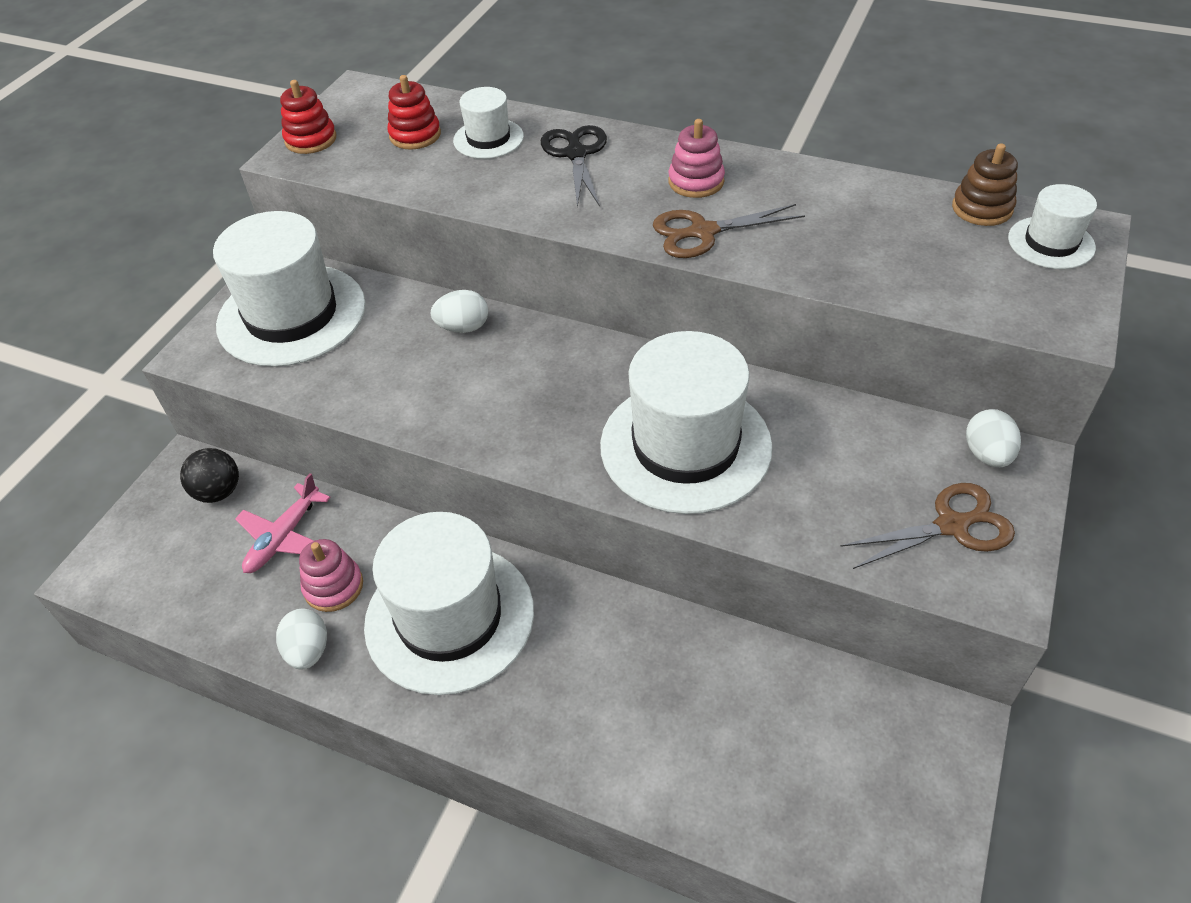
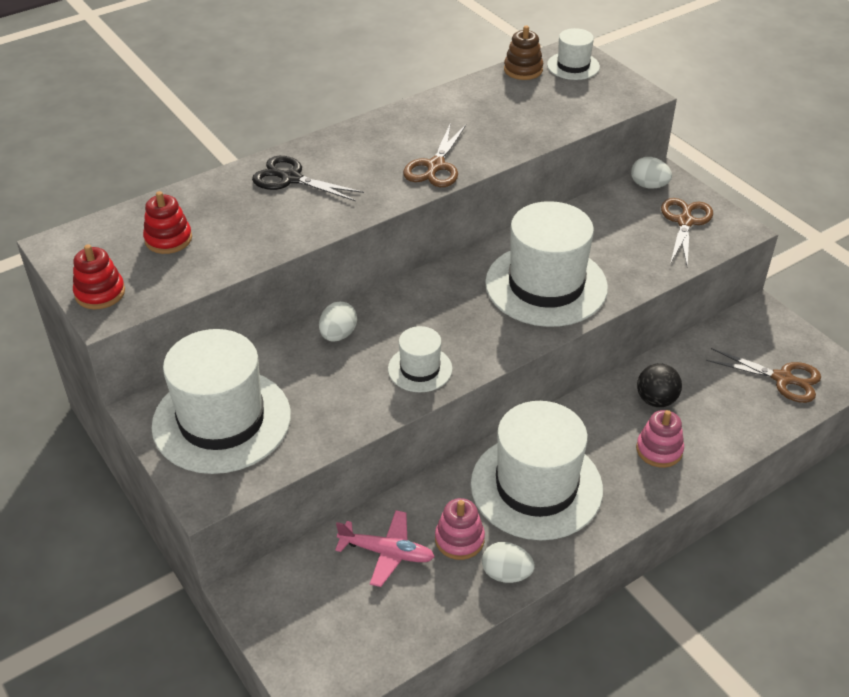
camera: 60 degrees left, 5 degrees down
(219, 492) = (301, 579): black ball -> black ball (656, 400)
(284, 537) = (387, 552): pink plane -> pink plane turned 45 degrees counterclockwise
(488, 139) = (220, 208): white hat -> white hat (420, 369)
(696, 181) = (382, 146): pink stacking toy -> pink stacking toy (659, 450)
(841, 810) = (782, 379): none -> brown scissors

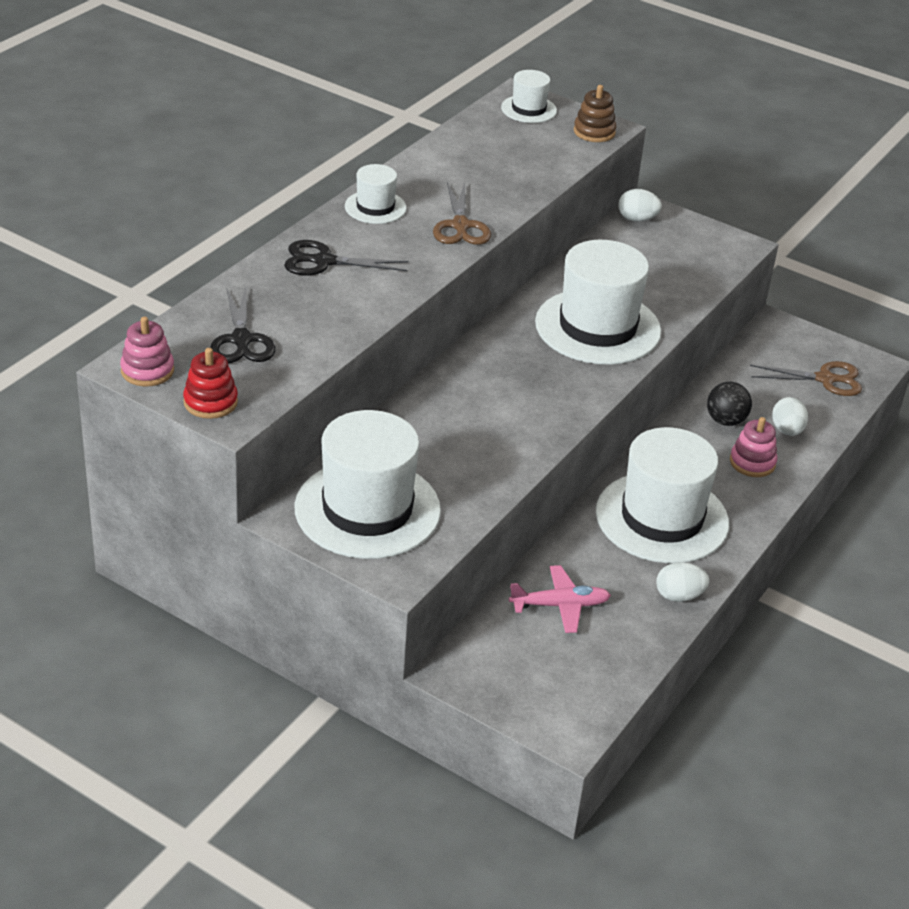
camera: 25 degrees left, 5 degrees down
(168, 239) = (241, 340): red stacking toy -> black scissors
(338, 335) = (428, 410): white egg -> white egg (787, 430)
(420, 369) = (528, 424): white hat -> white hat (375, 207)
(459, 539) = (619, 578): pink stacking toy -> pink stacking toy (147, 371)
(523, 70) = (482, 120): brown stacking toy -> brown stacking toy (594, 132)
(685, 222) = (690, 247): brown scissors -> none

